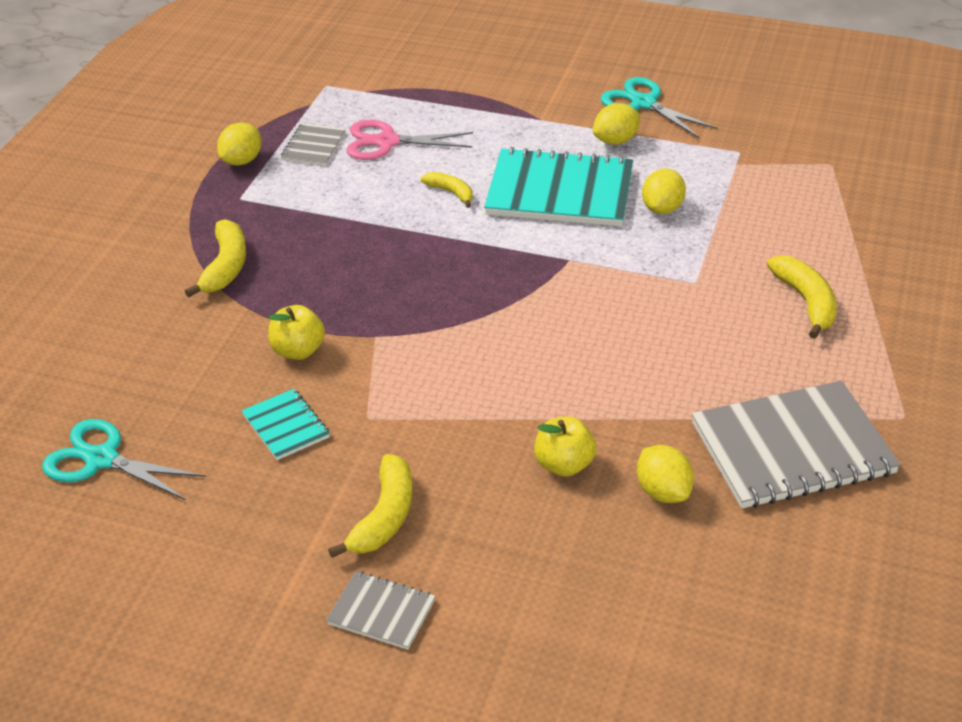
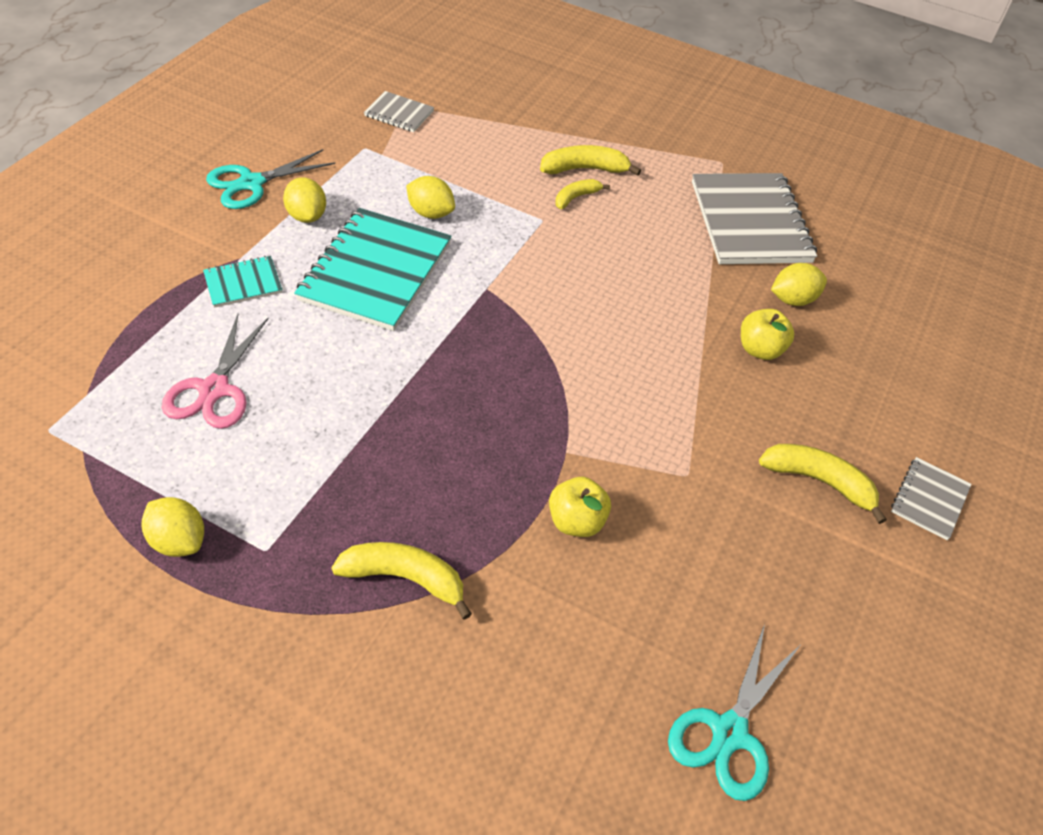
camera: 85 degrees left, 10 degrees up
(286, 426) = (693, 545): turquoise notebook -> turquoise notebook (243, 283)
(314, 146) = (186, 460): grey notebook -> grey notebook (399, 113)
(451, 192) = (341, 351): yellow banana -> yellow banana (576, 197)

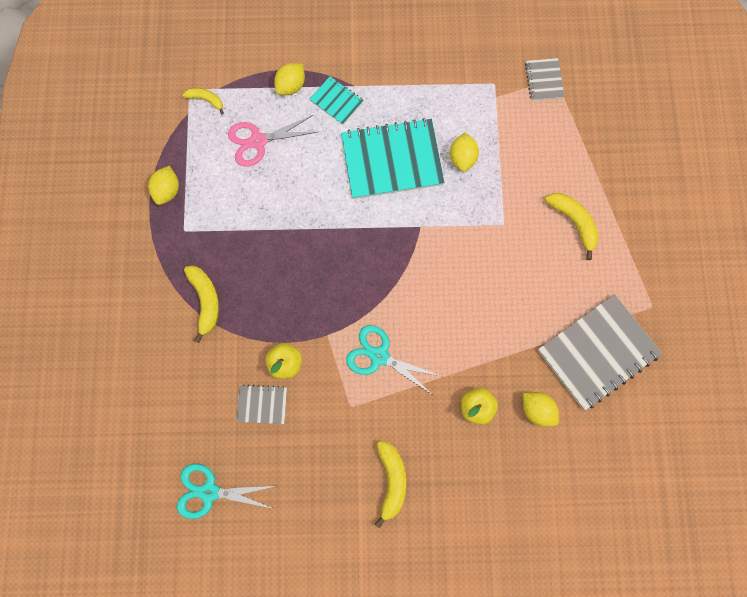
camera: 65 degrees right, 25 degrees up
(251, 183) = (416, 47): turquoise scissors -> turquoise scissors (379, 356)
(307, 216) = (411, 95): yellow lemon -> yellow lemon (291, 86)
(576, 197) = (540, 232): yellow banana -> yellow banana (206, 100)
(929, 499) = (417, 550): grey notebook -> grey notebook (262, 404)

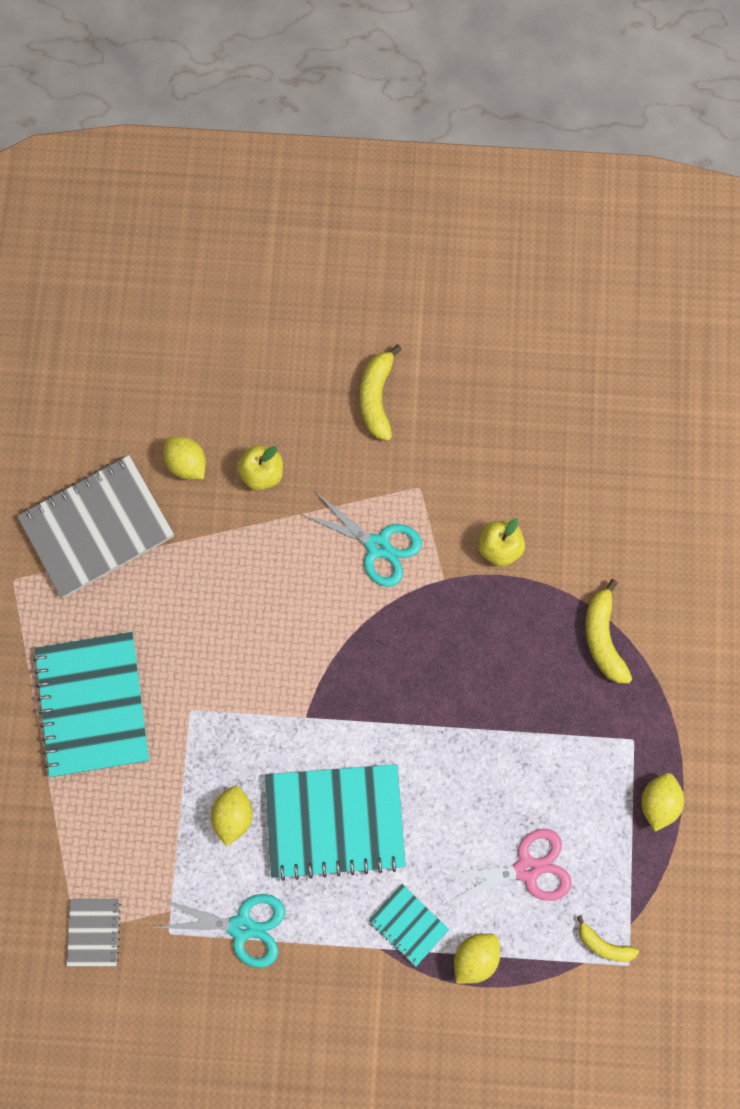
camera: 175 degrees left, 0 degrees up
(209, 492) = (597, 403): turquoise scissors -> turquoise scissors (242, 927)
(262, 404) = (531, 499): grey notebook -> none
(574, 222) = (93, 704): yellow banana -> turquoise notebook

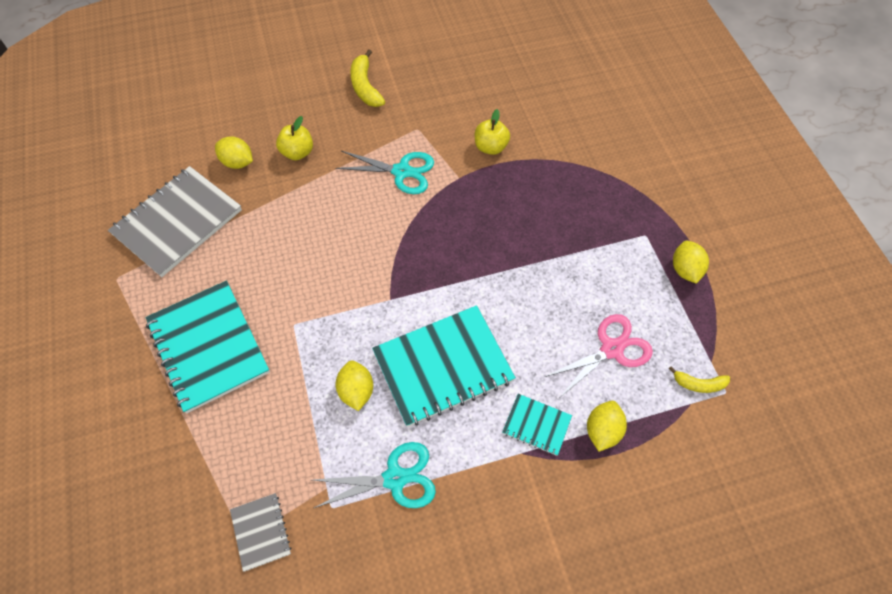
camera: 20 degrees left, 15 degrees down
(603, 638) = (590, 179): yellow banana -> none

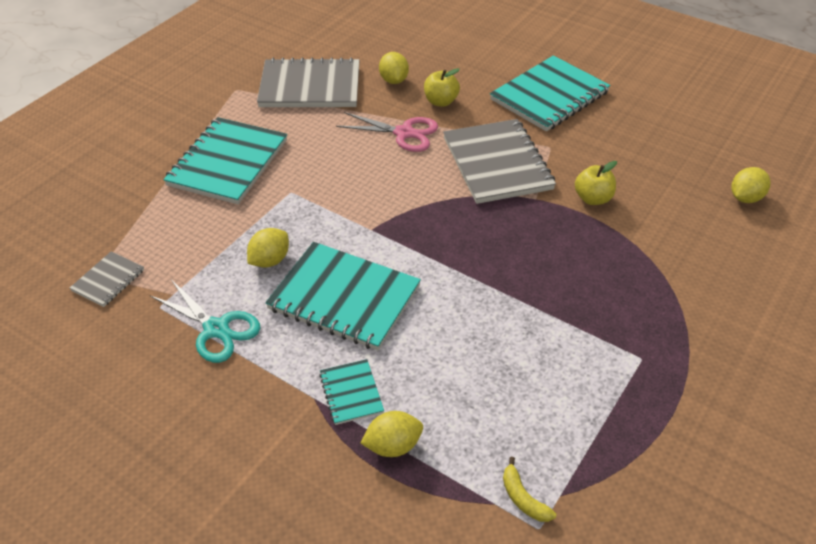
camera: 50 degrees right, 15 degrees down
(365, 87) = (549, 96): yellow banana -> turquoise notebook
(402, 171) = (497, 163): turquoise scissors -> grey notebook
(611, 349) = (485, 404): pink scissors -> pink scissors (404, 133)
(685, 270) = (641, 413): yellow lemon -> yellow lemon (745, 198)

